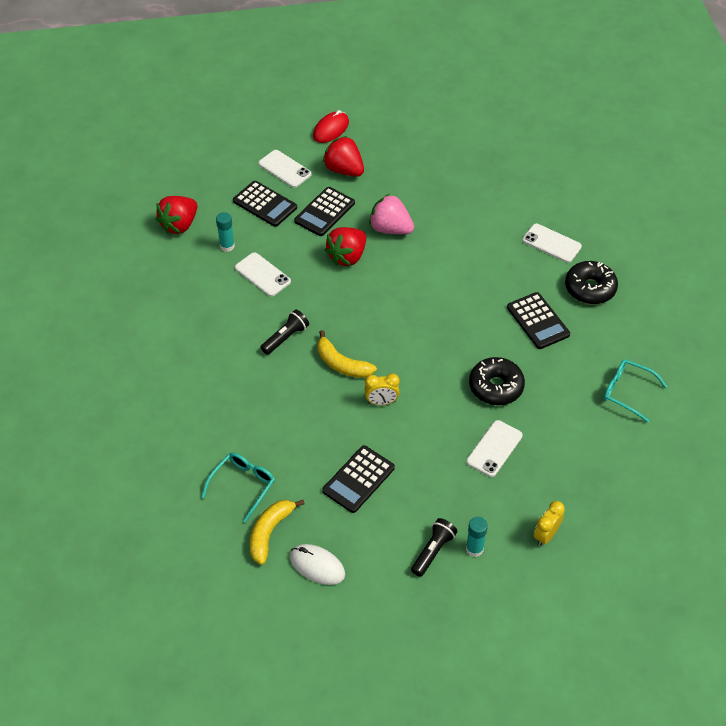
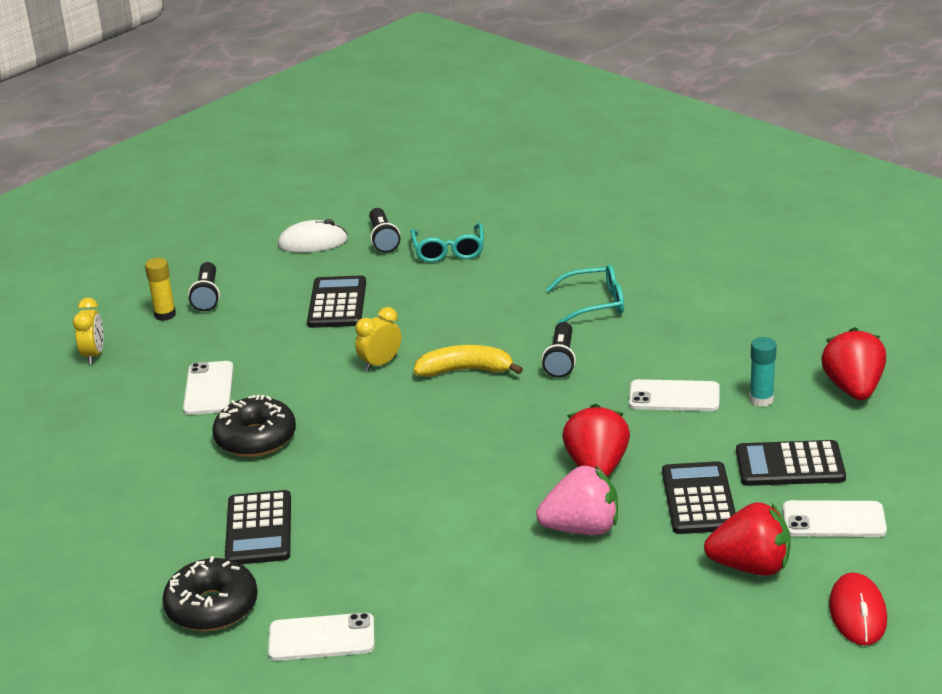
camera: 145 degrees right, 20 degrees down
(270, 532) = (383, 239): yellow banana -> black flashlight
(474, 549) = (165, 315): turquoise glue stick -> yellow glue stick
(538, 321) = (258, 529): black calculator -> black calculator turned 120 degrees counterclockwise
(627, 392) = (75, 514): turquoise glasses -> turquoise glasses (595, 303)

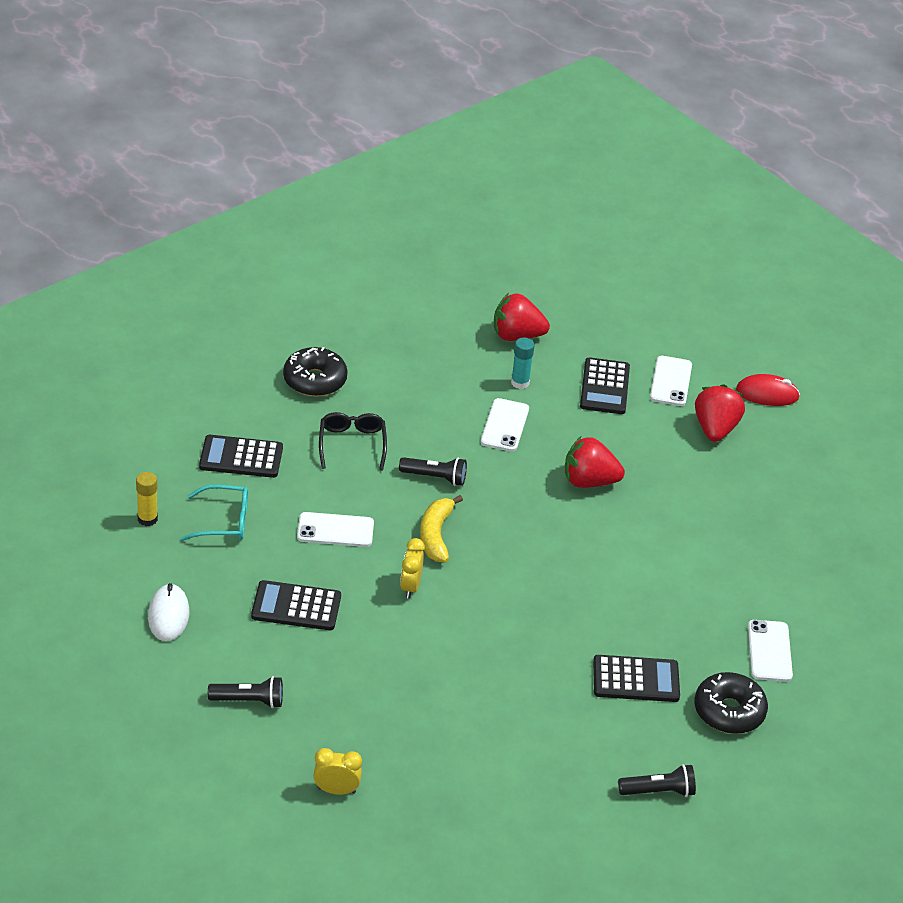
camera: 90 degrees left, 10 degrees up
(165, 315) = (275, 734): yellow glue stick -> yellow glue stick (147, 519)
(209, 389) = (420, 704): white phone -> white phone (335, 530)
(256, 438) = (508, 675): black donut -> black donut (315, 380)
(380, 364) = (410, 587): yellow clock -> yellow clock turned 45 degrees clockwise
(383, 239) = (183, 564): black flashlight -> black flashlight (659, 791)
(582, 528) = (662, 501): pink strawberry -> none
(595, 303) = (352, 444): turquoise glasses -> black glasses
(699, 499) = (637, 438): black calculator -> black calculator (241, 457)

